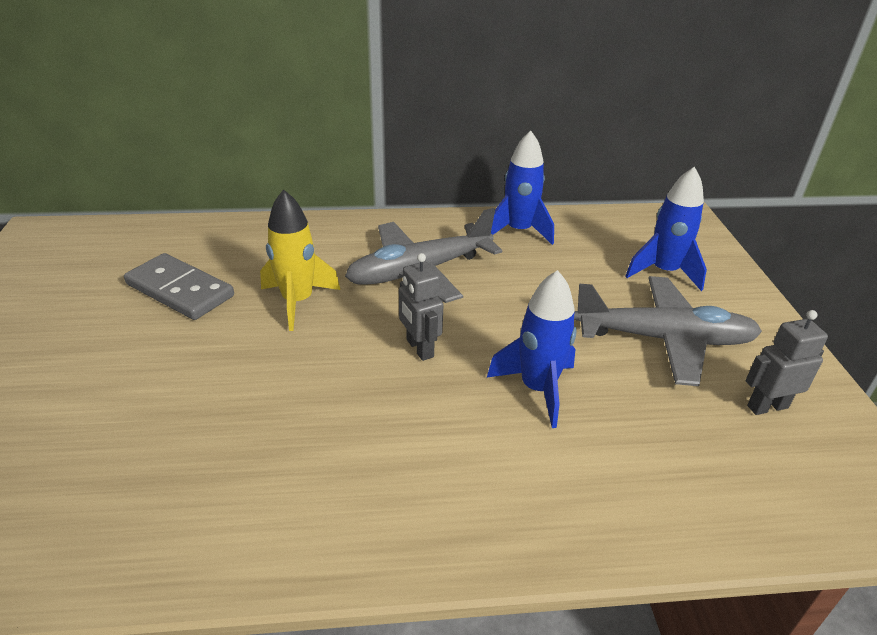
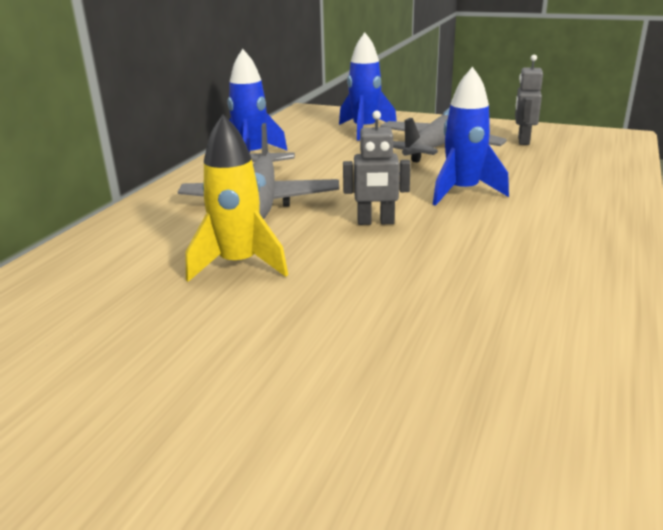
camera: 60 degrees left, 10 degrees down
(180, 290) = (117, 336): grey domino -> none

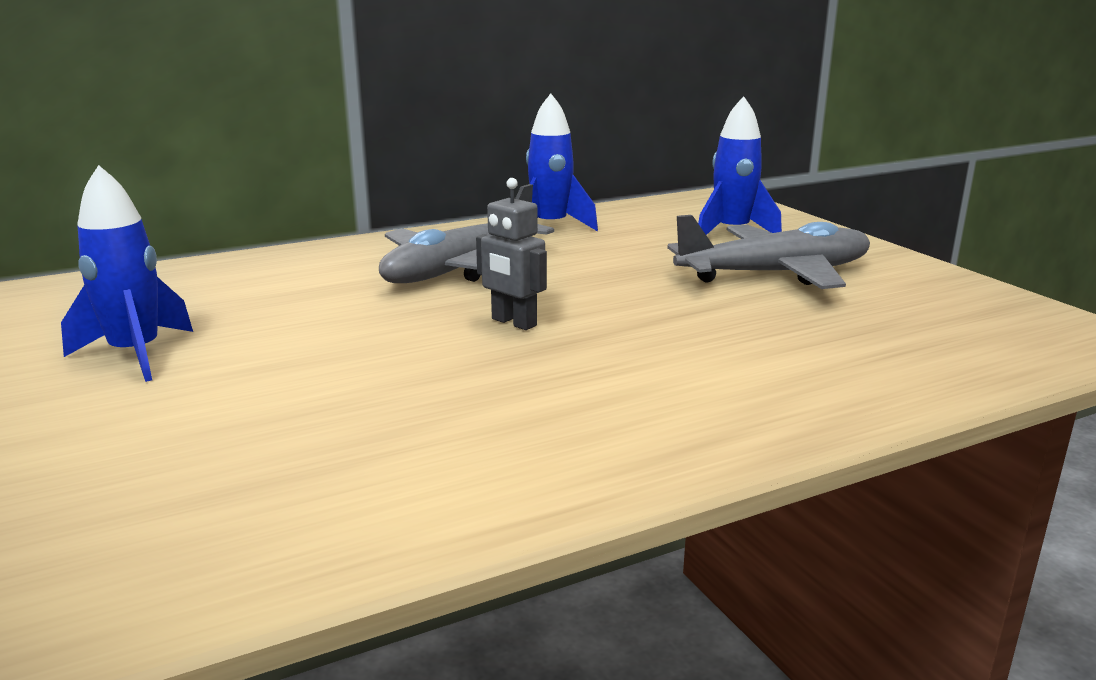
camera: 40 degrees right, 5 degrees down
(239, 264) = (323, 313): yellow rocket -> none
(462, 192) = (676, 327): blue rocket -> blue rocket (136, 355)
(523, 141) = (914, 299): grey robot -> none

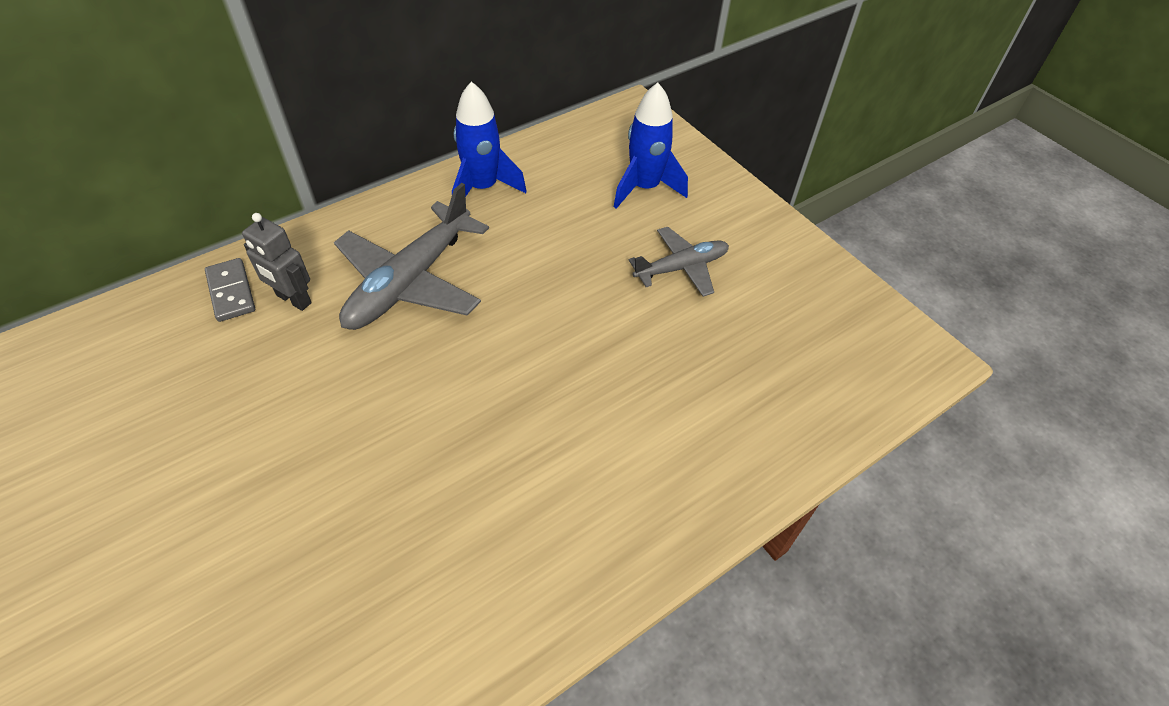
camera: 10 degrees left, 30 degrees up
(136, 355) = (149, 468): blue rocket -> none
(266, 267) = (231, 292): none -> grey domino
(513, 322) = (467, 377): grey robot -> grey robot (293, 299)
(775, 274) = (681, 268): grey plane -> grey plane, size x0.59

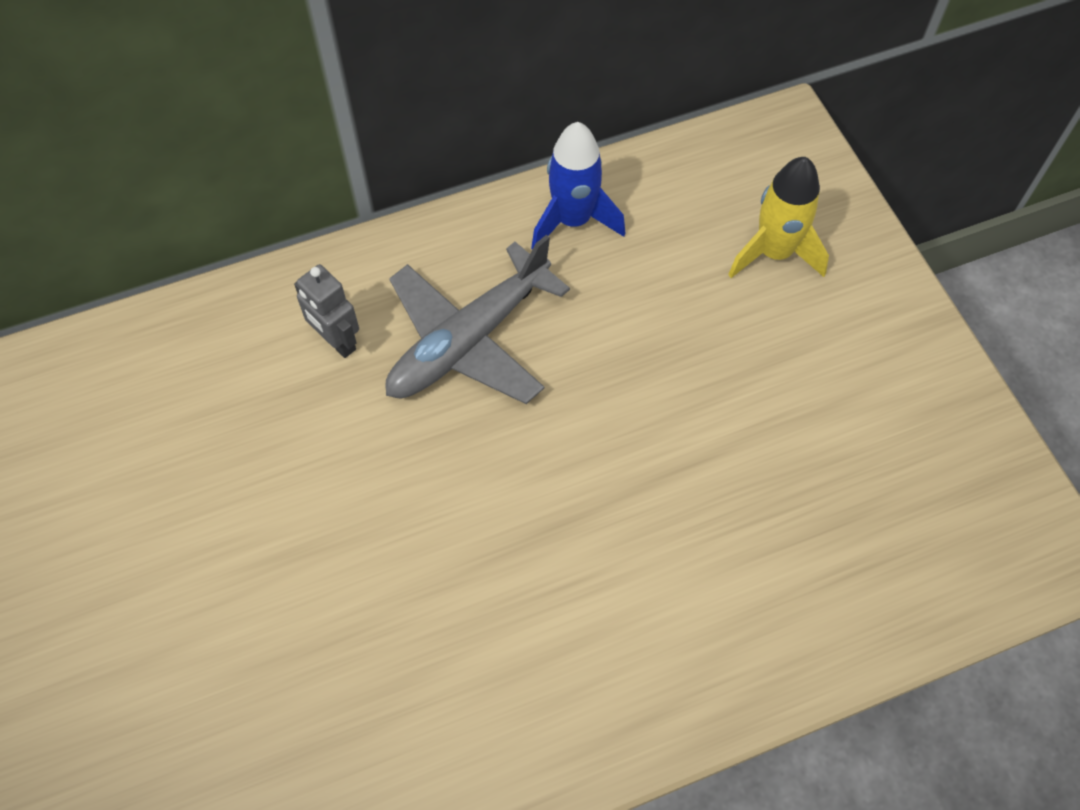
camera: 15 degrees right, 10 degrees up
(231, 292) = (270, 319): grey domino -> none
(645, 188) = (774, 253): blue rocket -> yellow rocket
(681, 268) = (792, 378): grey plane -> none

